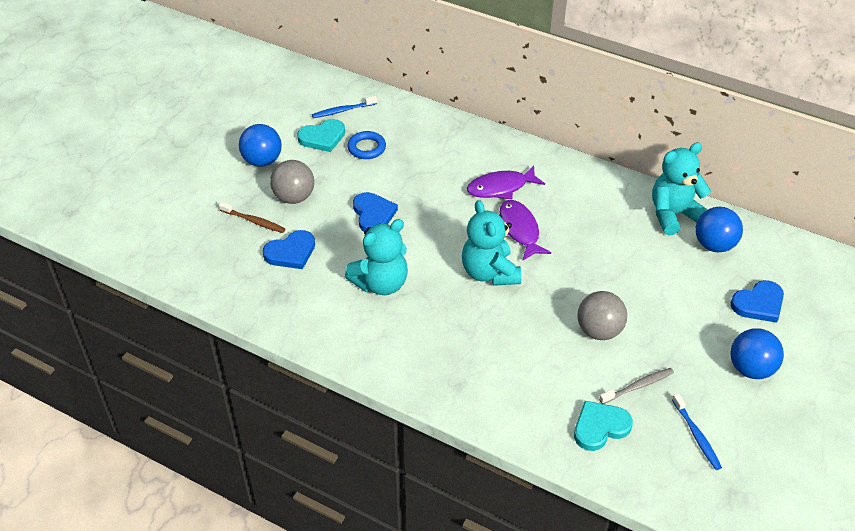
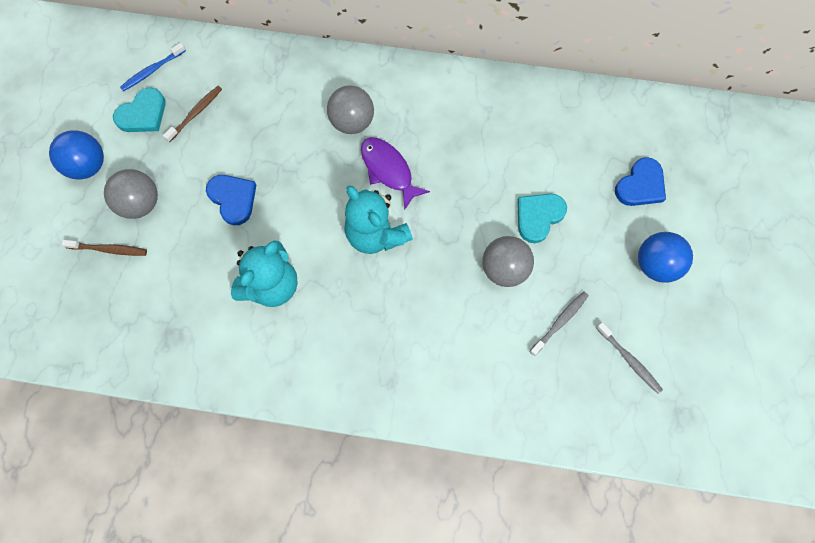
camera: 20 degrees left, 25 degrees up
(291, 252) = (164, 277): blue heart -> none
(366, 148) = (195, 113): blue ring -> brown toothbrush
(501, 188) = (352, 122): purple fish -> grey ball
(600, 427) = (539, 383): turquoise heart -> turquoise heart (538, 217)
(673, 215) = (531, 102): turquoise teddy bear -> none
(696, 435) = (629, 359): blue toothbrush -> grey toothbrush
(714, 245) = (580, 127): blue ball -> none

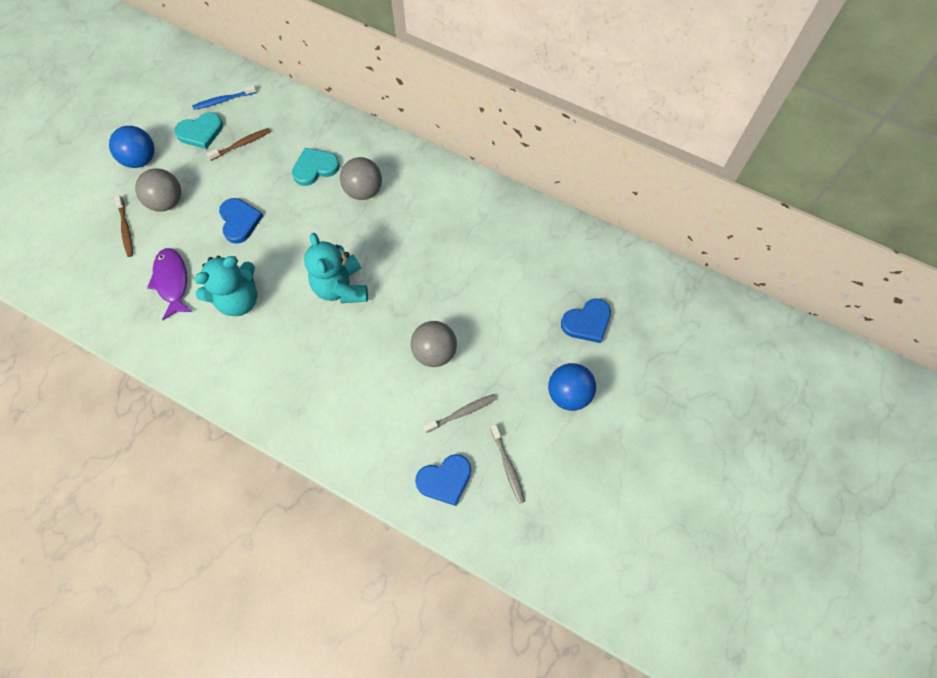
camera: 20 degrees right, 5 degrees down
(108, 249) = (126, 229): brown toothbrush -> brown toothbrush turned 45 degrees clockwise
(388, 170) = (375, 239): purple fish -> purple fish (172, 281)
(538, 217) = (484, 319): turquoise heart -> turquoise heart (315, 168)
(574, 397) = (445, 480): none -> blue heart

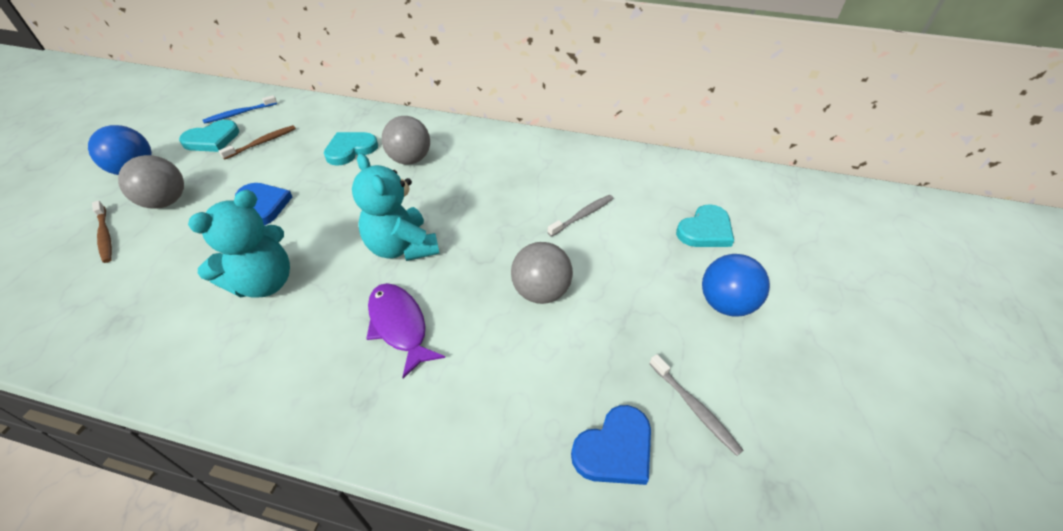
camera: 15 degrees left, 20 degrees down
(172, 281) = (167, 279): purple fish -> purple fish (399, 326)
(461, 413) = (602, 354): grey toothbrush -> grey toothbrush (582, 215)
(587, 322) = (705, 230): blue heart -> turquoise heart

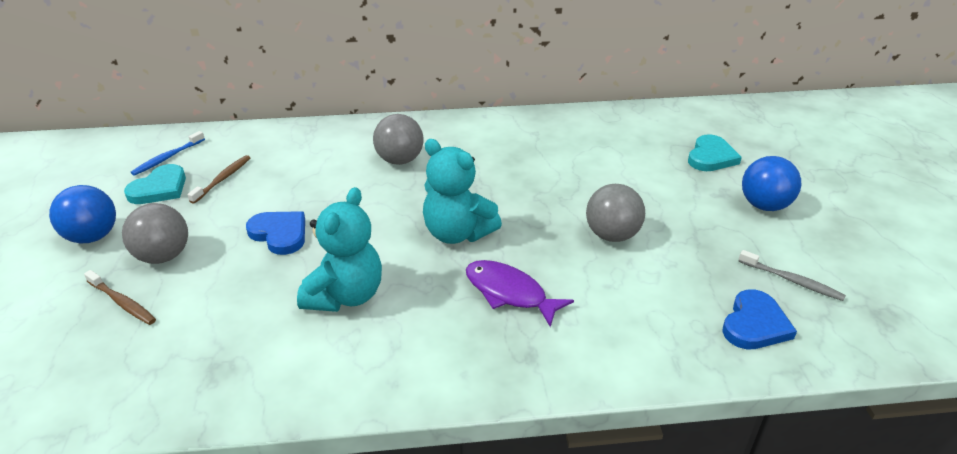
camera: 20 degrees left, 10 degrees down
(350, 150) = (329, 165): turquoise heart -> none
(582, 215) = (601, 169): grey toothbrush -> none

